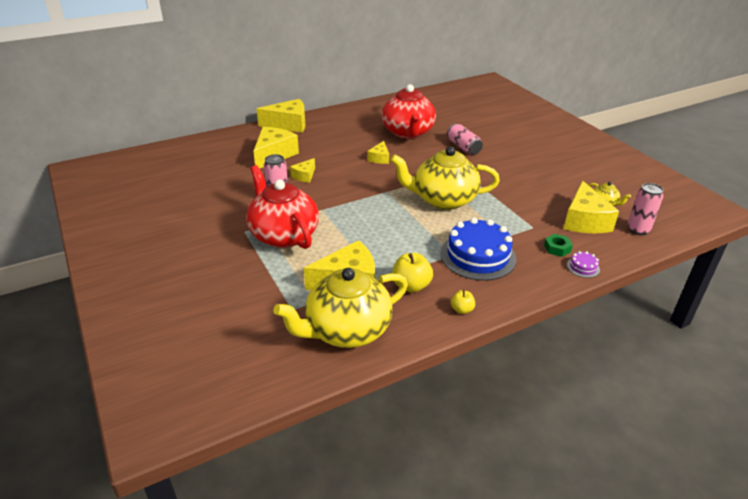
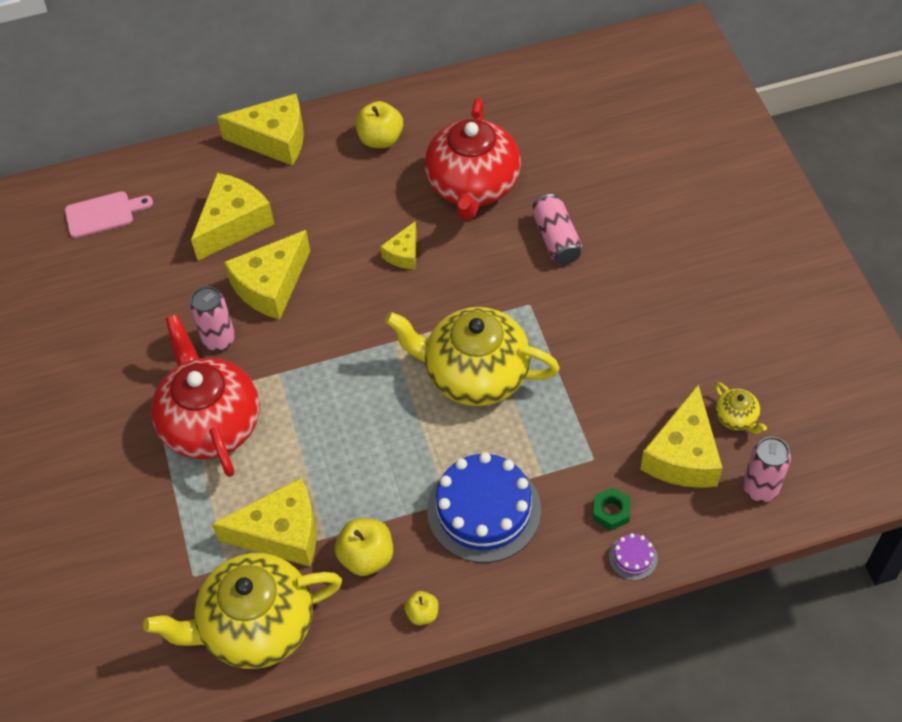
camera: 15 degrees right, 20 degrees up
(192, 157) = (103, 214): none -> pink cutting board
(304, 176) = (271, 286): yellow cheese -> yellow cheese, size x1.87
(349, 121) = (380, 139): none -> yellow apple

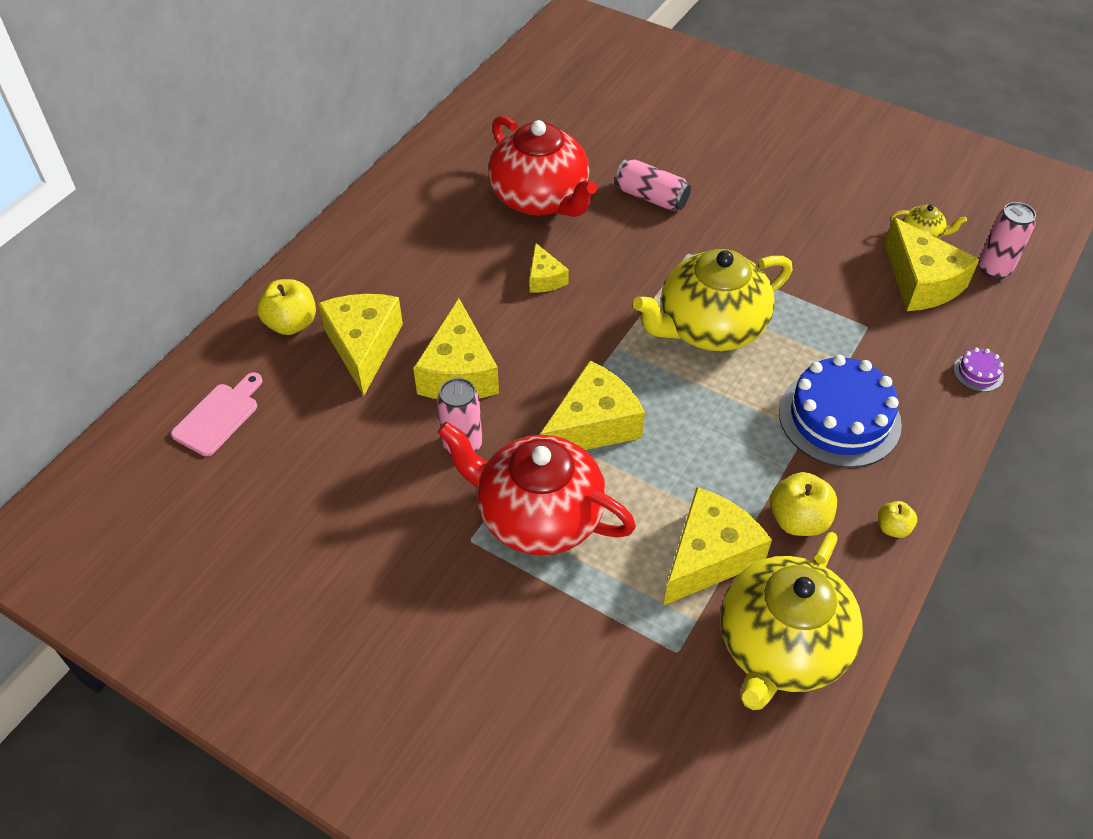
camera: 45 degrees left, 5 degrees down
(274, 140) = (323, 261): yellow cheese -> yellow cheese (593, 425)
(380, 139) = (421, 208): yellow apple -> yellow apple (291, 323)
(611, 512) = (925, 353): green nut -> none

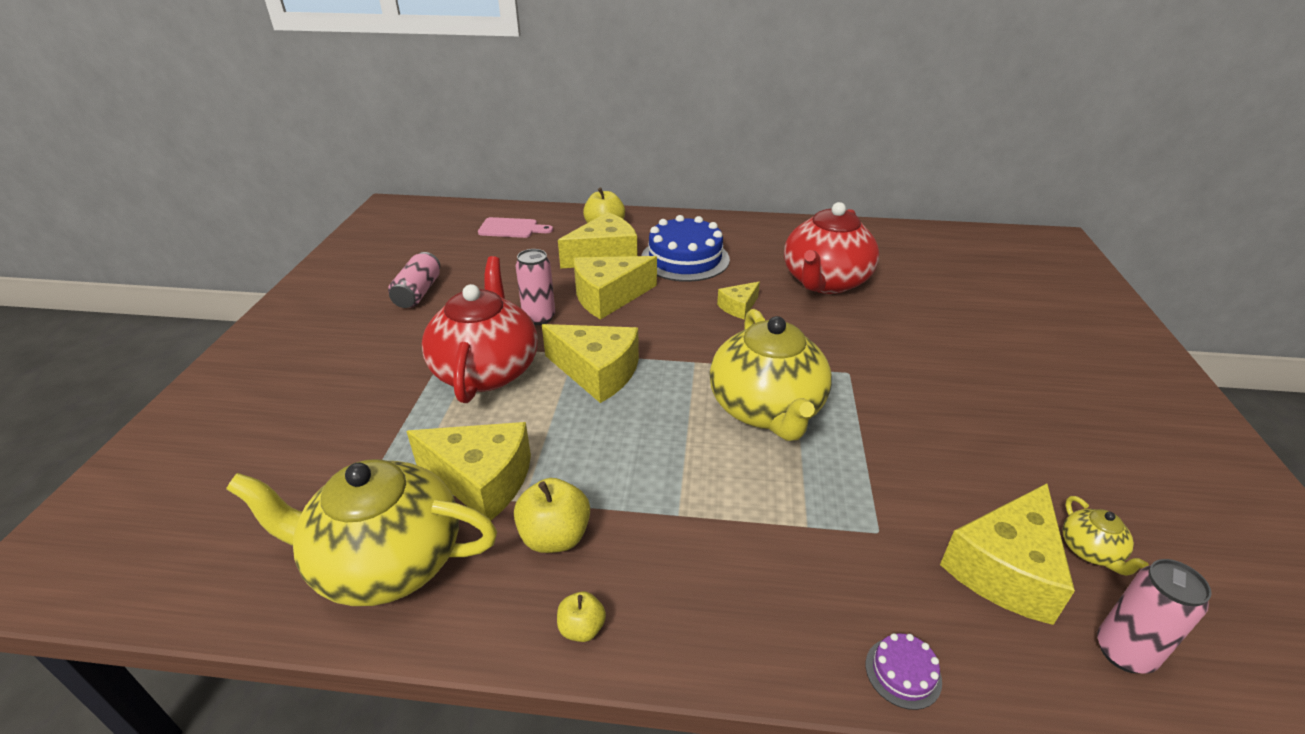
camera: 65 degrees right, 15 degrees down
(651, 197) = (895, 334): pink can -> pink can (418, 293)
(709, 327) = (766, 410): yellow teapot -> yellow teapot turned 135 degrees counterclockwise
(839, 418) = (718, 538): blue cake -> blue cake (685, 259)

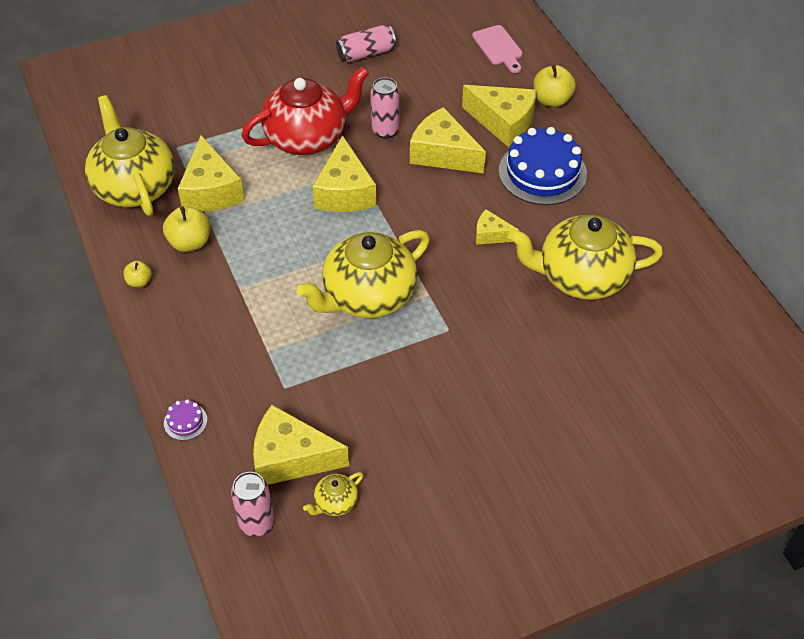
camera: 60 degrees right, 15 degrees up
(824, 282) = (581, 277): red teapot -> yellow teapot

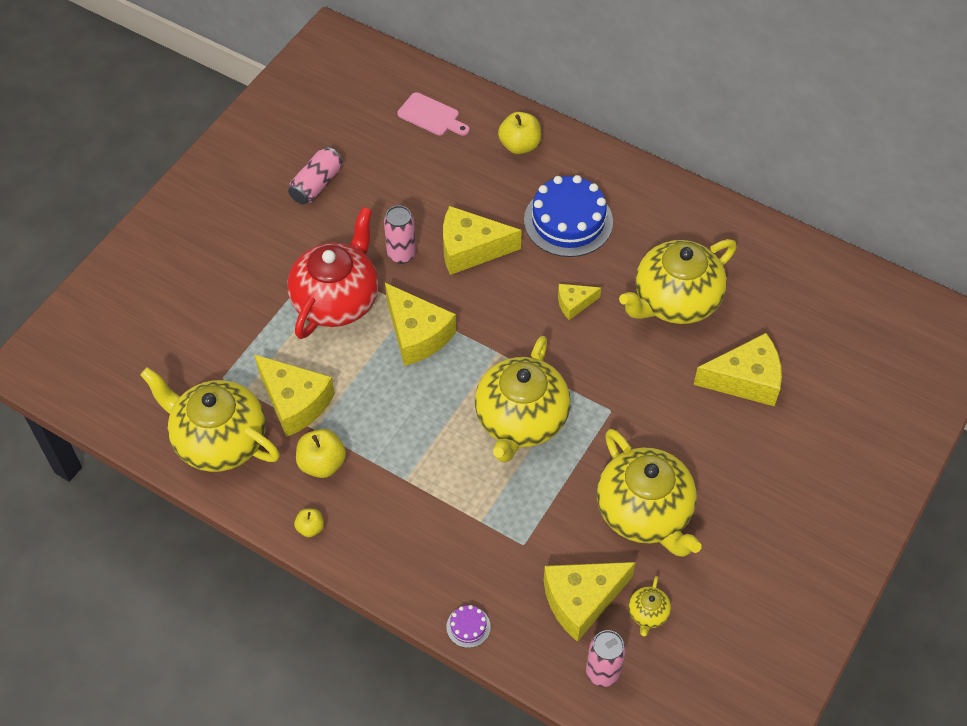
camera: 35 degrees left, 5 degrees up
(405, 423) = (644, 512): none -> yellow teapot
(503, 122) = (497, 190): yellow cheese -> yellow cheese (745, 380)

